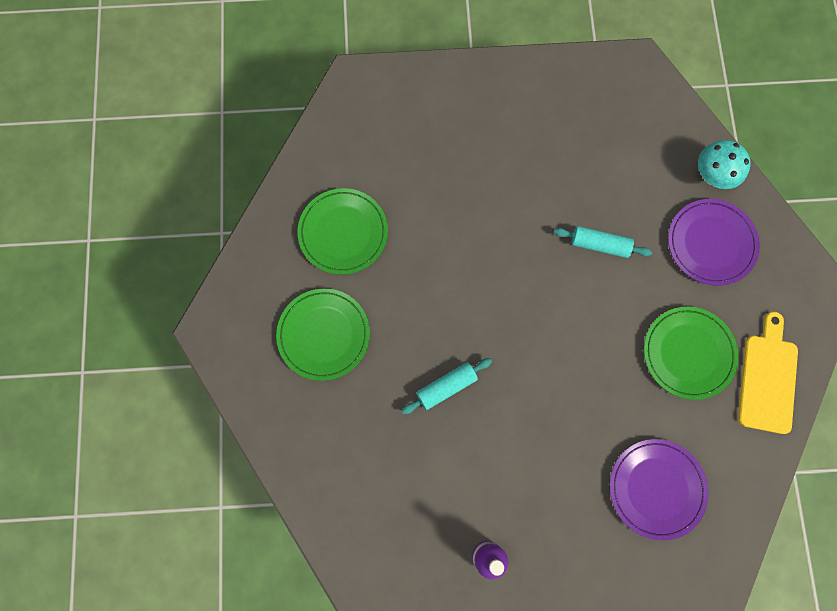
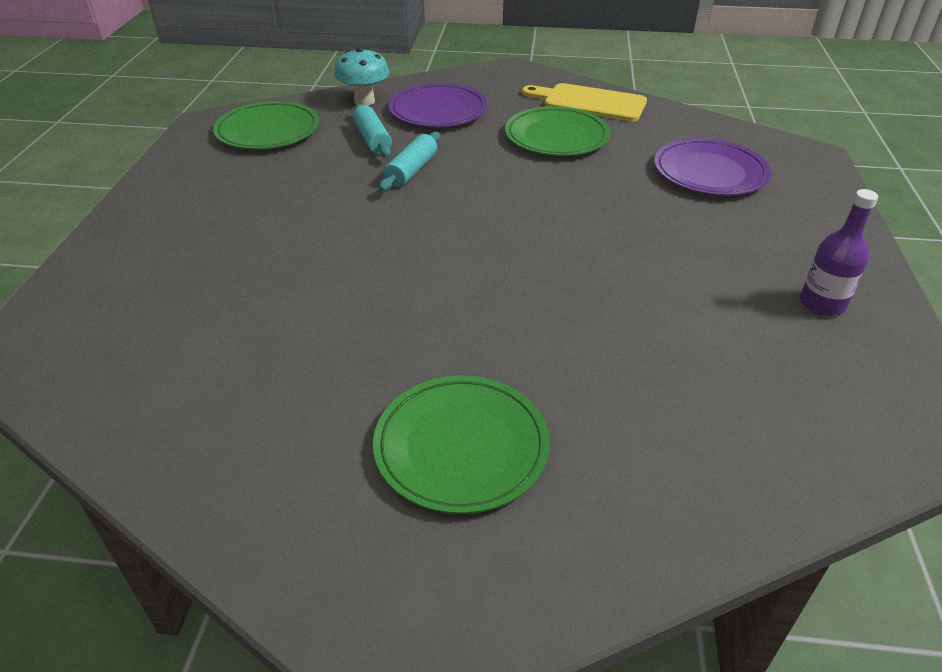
camera: 80 degrees left, 35 degrees down
(343, 233) = (280, 398): green plate -> green plate (268, 131)
(446, 387) = (575, 312): turquoise rolling pin -> turquoise rolling pin (372, 140)

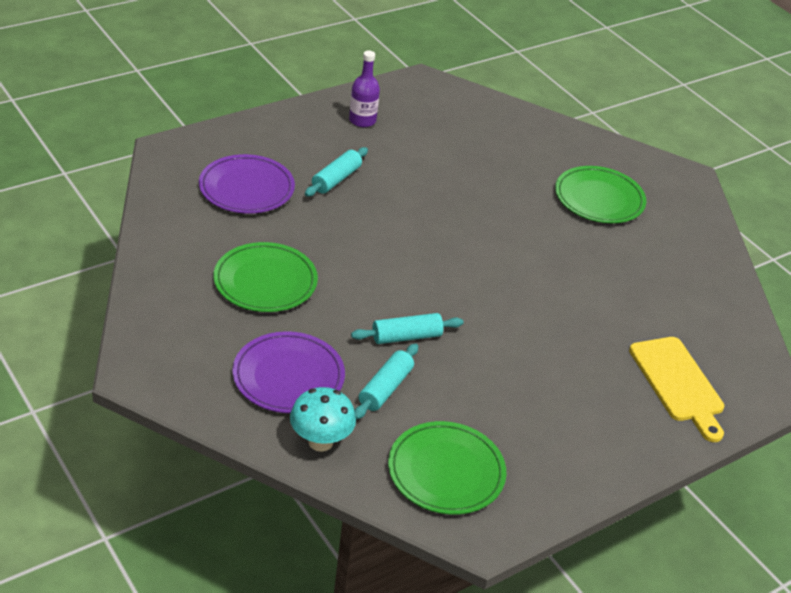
camera: 135 degrees left, 0 degrees up
(589, 102) = (175, 287): yellow cutting board -> yellow cutting board (678, 383)
(690, 229) = (336, 179): none -> turquoise rolling pin

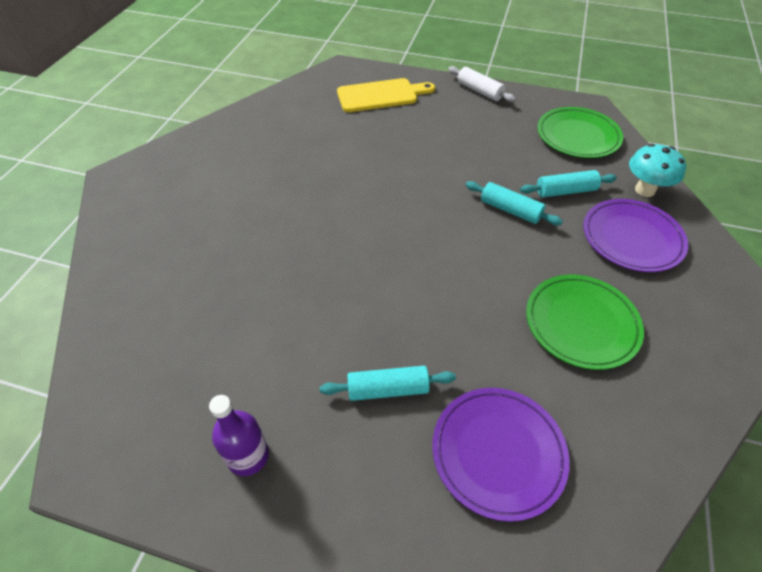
camera: 125 degrees left, 10 degrees up
(599, 199) = (210, 205): green plate -> none
(611, 466) = (479, 91): none -> white rolling pin
(678, 383) = (381, 95): yellow cutting board -> yellow cutting board turned 45 degrees clockwise

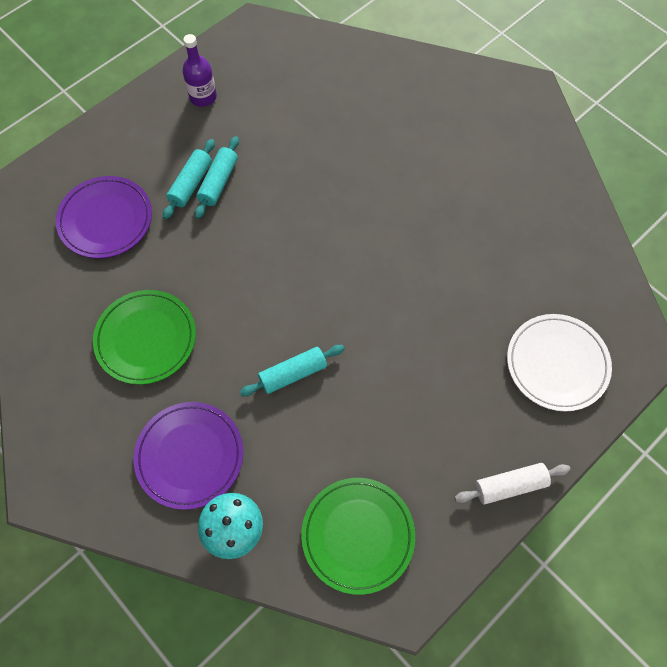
camera: 120 degrees right, 15 degrees up
(381, 95) = (557, 364): yellow cutting board -> white plate
(565, 191) = (284, 446): turquoise rolling pin -> turquoise rolling pin (219, 182)

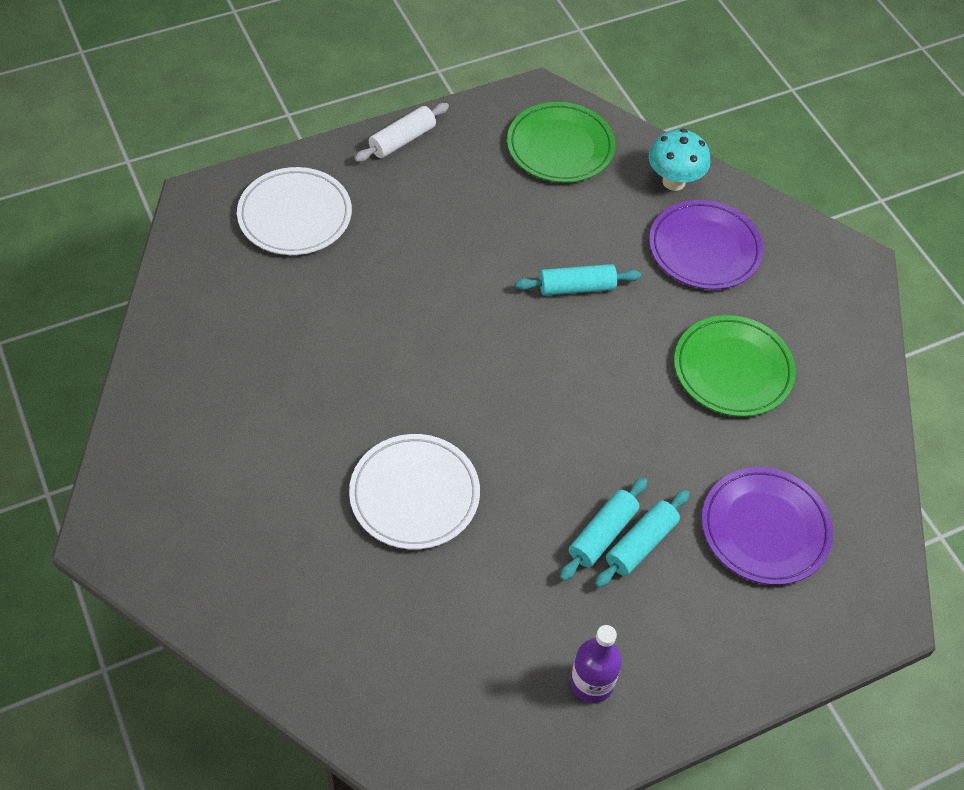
camera: 165 degrees left, 10 degrees down
(353, 170) = (414, 494): none -> white plate
(510, 485) = (402, 140): white rolling pin -> white rolling pin turned 45 degrees counterclockwise

